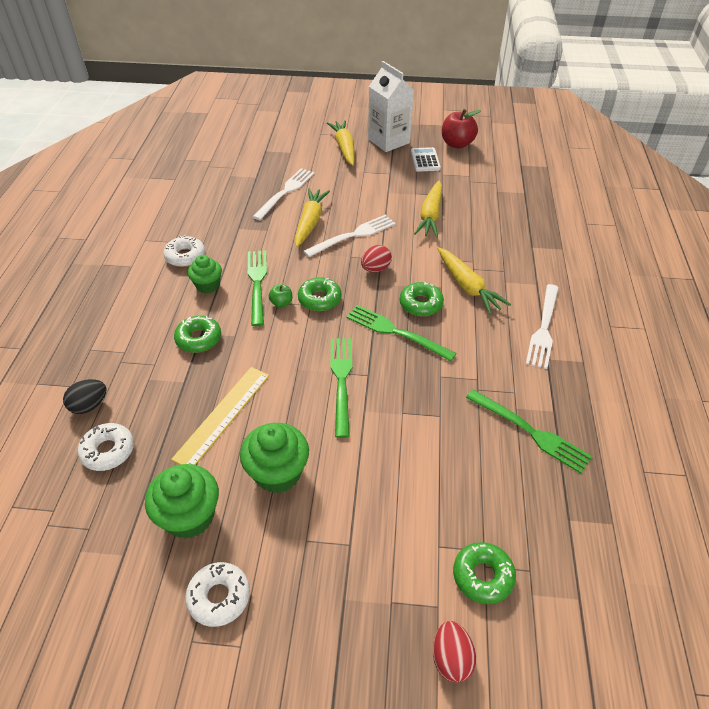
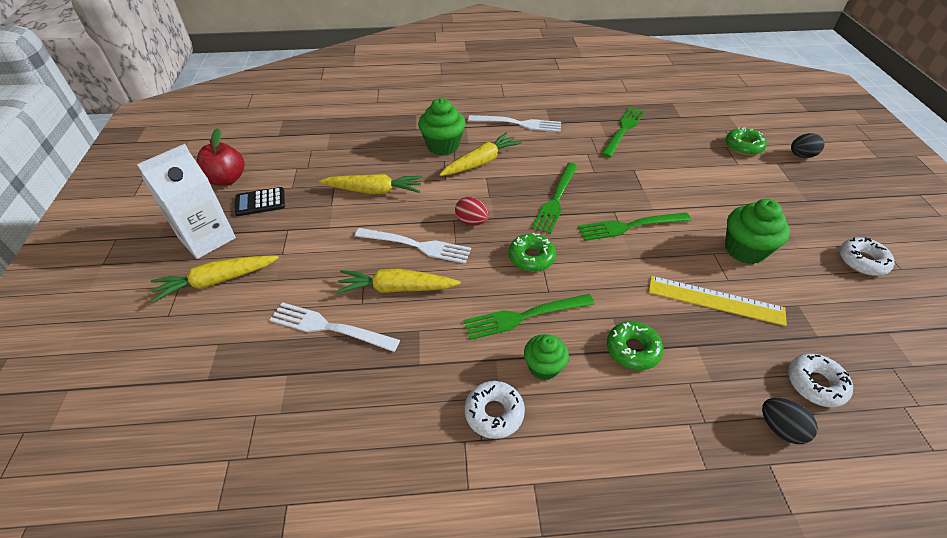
camera: 100 degrees left, 0 degrees up
(189, 516) = (822, 296): green cupcake -> green cupcake (443, 146)
(281, 303) = (548, 287): green apple -> none
(353, 235) = (417, 245): white fork -> white fork turned 150 degrees clockwise
(421, 304) = (513, 187): green donut -> none
(425, 160) = (260, 202): white calculator -> black calculator
(451, 658) = (801, 156): red egg -> black egg

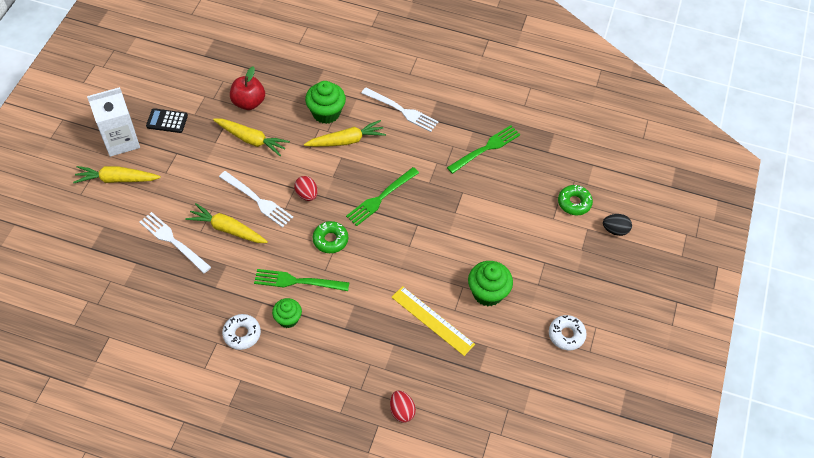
camera: 20 degrees right, 10 degrees up
(227, 179) = (151, 90): red apple -> red apple (248, 102)
(629, 226) = (418, 242): green fork -> none
(632, 349) = (351, 330): green donut -> none
(780, 428) = (401, 411): black egg -> red egg
(815, 384) = (447, 397): white donut -> none

